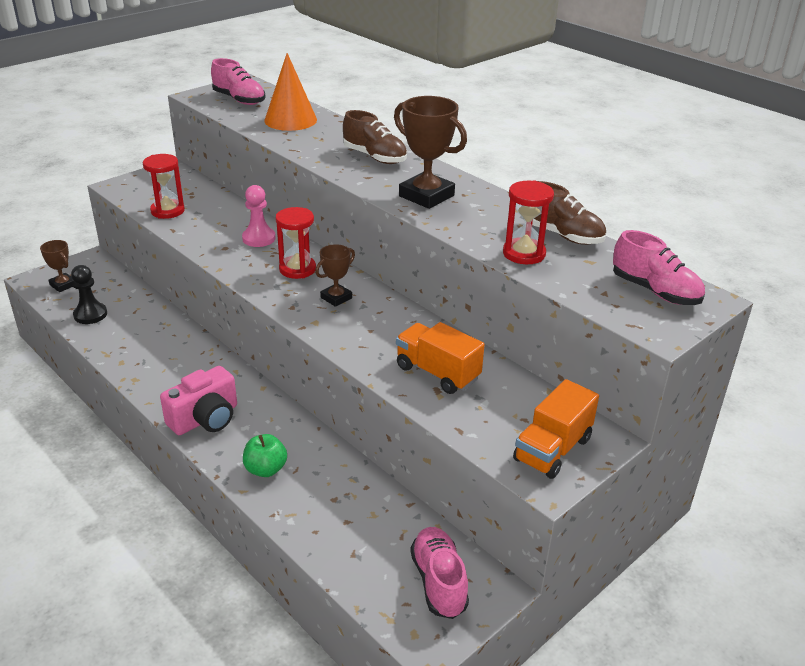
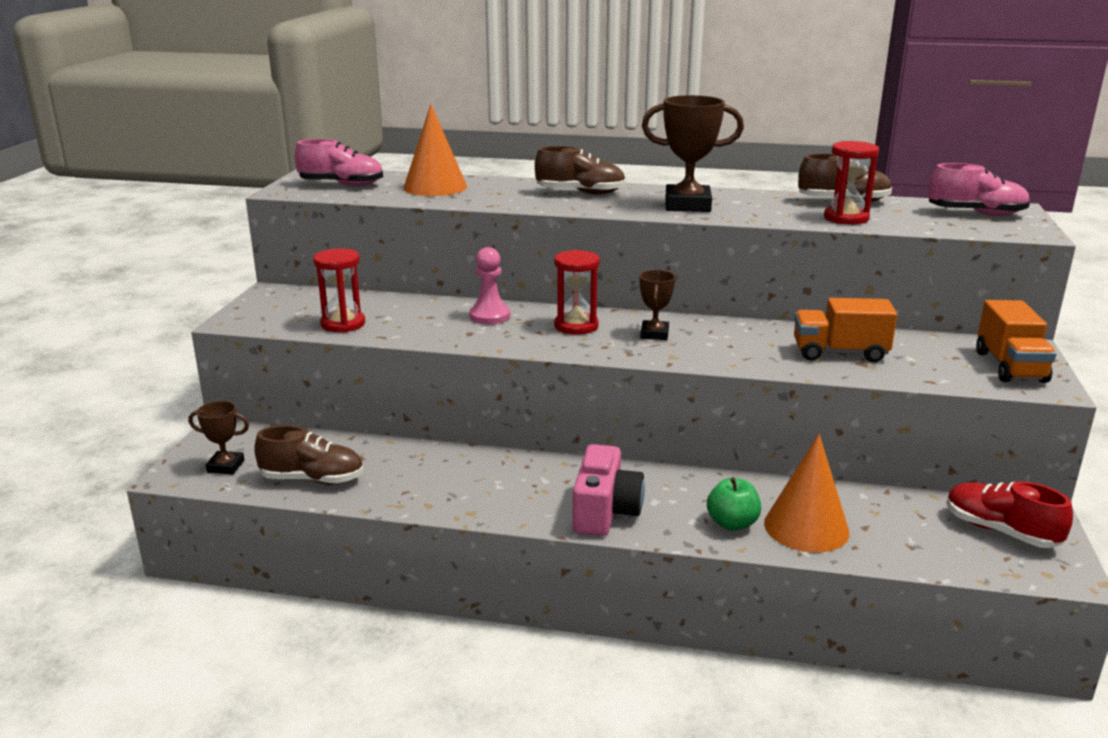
camera: 35 degrees left, 10 degrees down
(90, 314) = (313, 479): black pawn -> brown shoe
(307, 499) = (806, 527): none -> orange cone
(439, 582) = (1000, 531): pink shoe -> red shoe

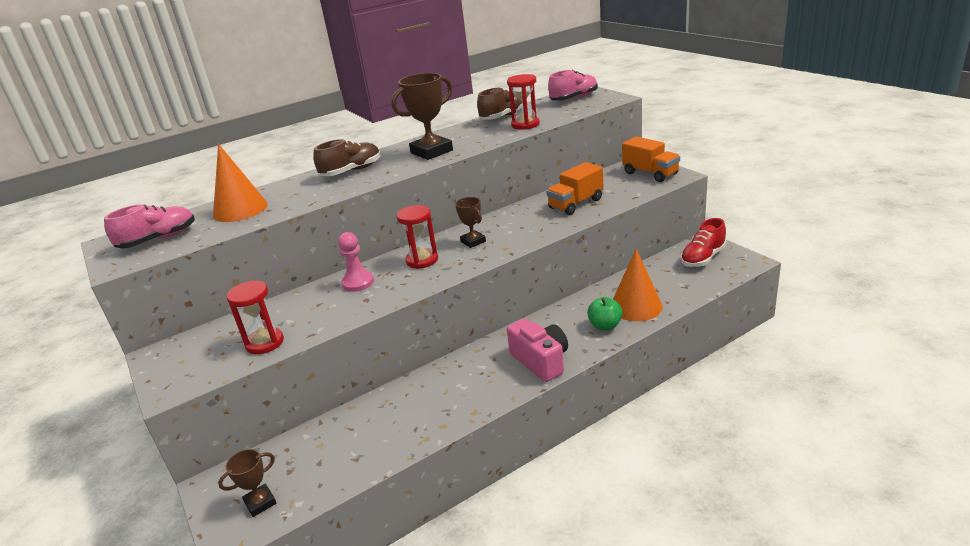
camera: 40 degrees left, 5 degrees up
(313, 479) = (342, 464): brown shoe -> none
(1000, 531) = (702, 258): red shoe -> red shoe turned 45 degrees counterclockwise

